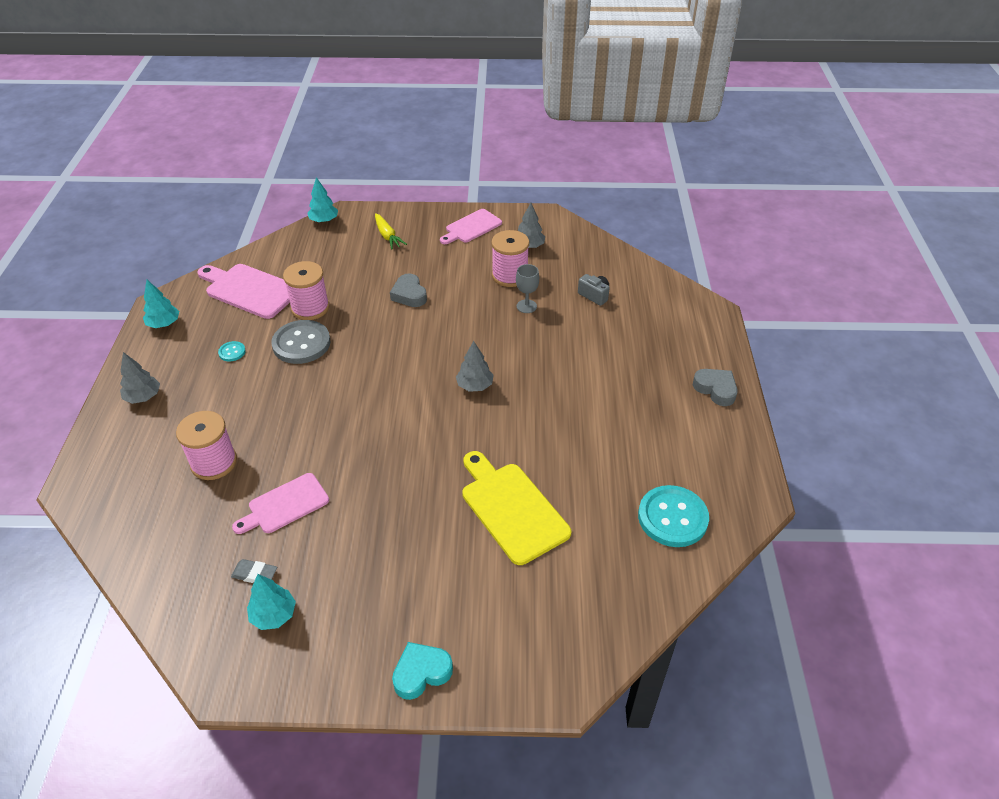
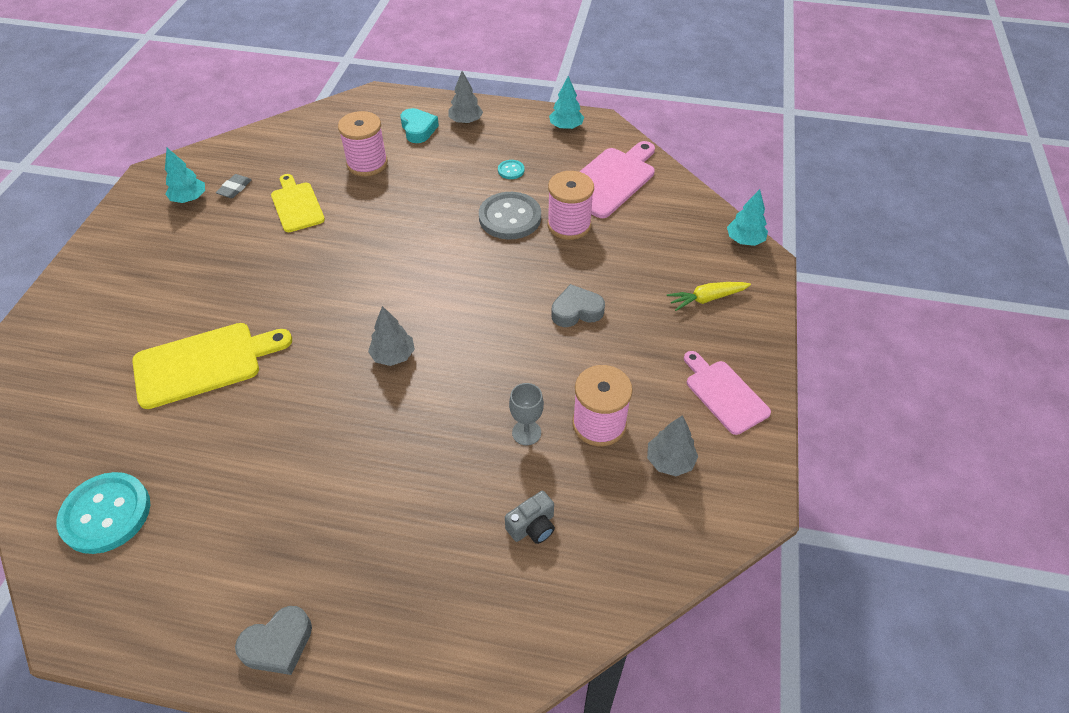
camera: 100 degrees right, 5 degrees up
(285, 505) = (297, 205): pink cutting board -> yellow cutting board
(421, 673) = (79, 279): turquoise heart -> turquoise heart (418, 129)

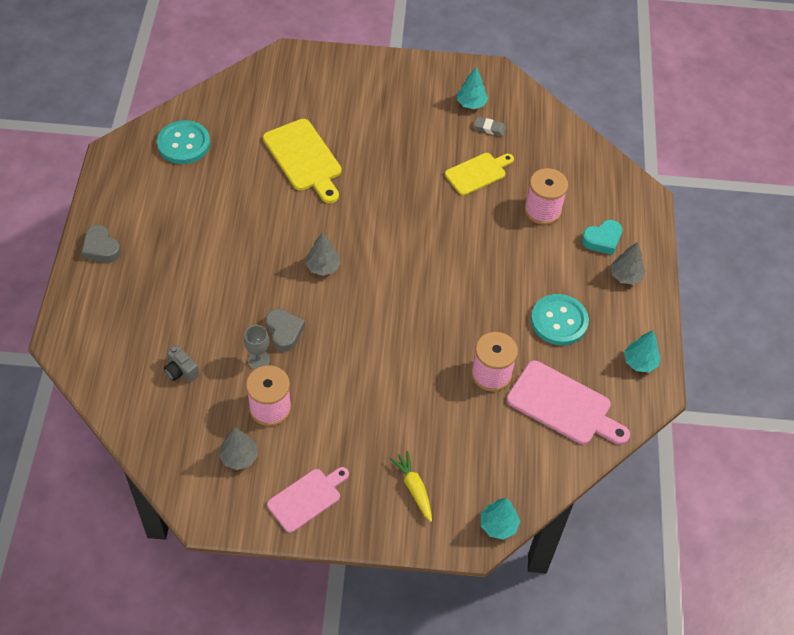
camera: 80 degrees right, 5 degrees up
(510, 217) = (492, 327): grey button -> none
(511, 170) = (559, 321): turquoise button -> turquoise button, size x2.21
(576, 311) = (385, 386): grey heart -> grey heart (284, 332)

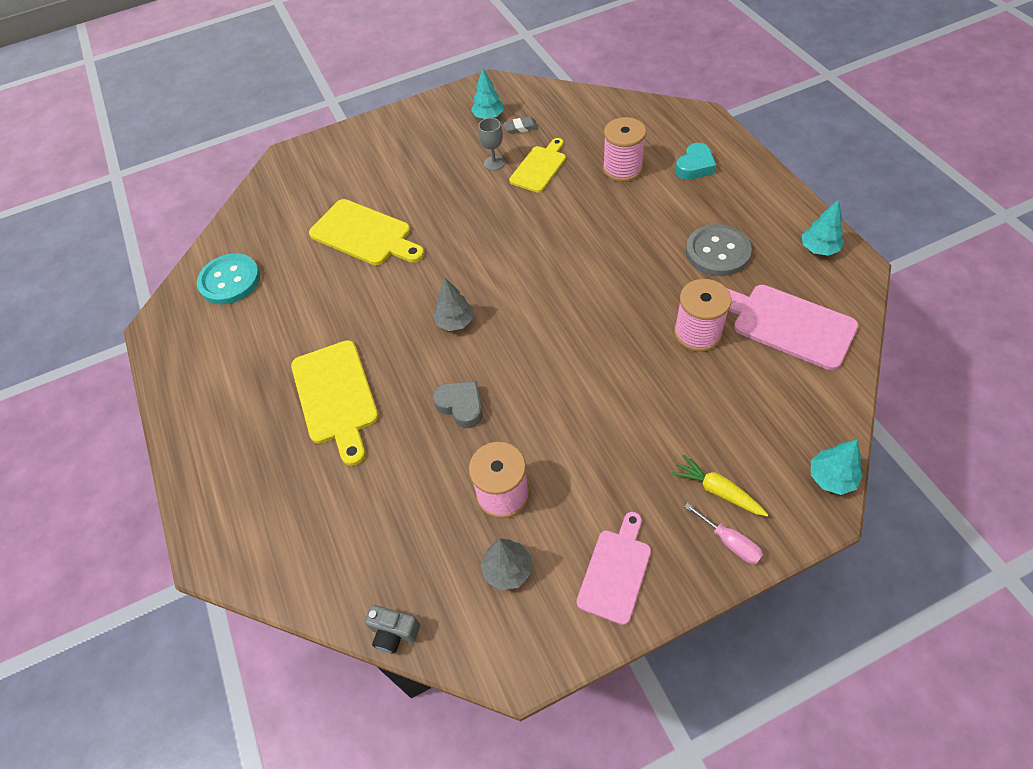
camera: 20 degrees left, 0 degrees up
(101, 248) = (200, 427): grey heart -> none
(181, 371) = (376, 510): grey camera -> grey camera (394, 632)
(204, 276) = (336, 396): none -> yellow cutting board
(259, 360) = (454, 450): grey goblet -> grey goblet (494, 163)
(395, 524) = (730, 542): none -> pink screwdriver
(559, 321) = (717, 252): turquoise button -> grey button
(563, 405) = (788, 324): pink cutting board -> pink cutting board turned 150 degrees counterclockwise
(625, 276) = (740, 185): grey tree -> none

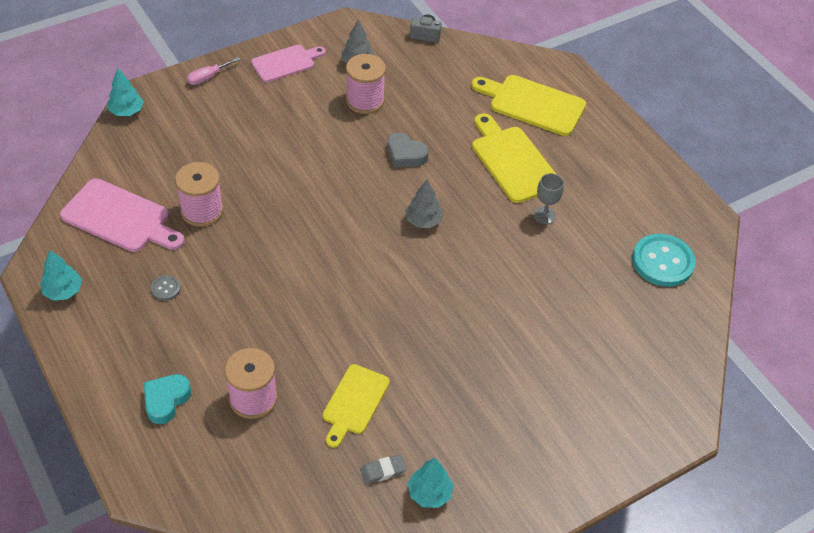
camera: 165 degrees right, 5 degrees down
(364, 234) = (541, 313): yellow cutting board -> yellow cutting board (533, 104)
(494, 163) = (411, 410): grey goblet -> grey goblet (544, 215)
(616, 571) = (286, 63): pink cutting board -> pink cutting board turned 135 degrees counterclockwise
(717, 252) = (166, 288): grey button -> grey button, size x0.45
(717, 491) = (210, 103): yellow carrot -> none
(730, 542) = (208, 77): pink screwdriver -> pink screwdriver turned 75 degrees counterclockwise

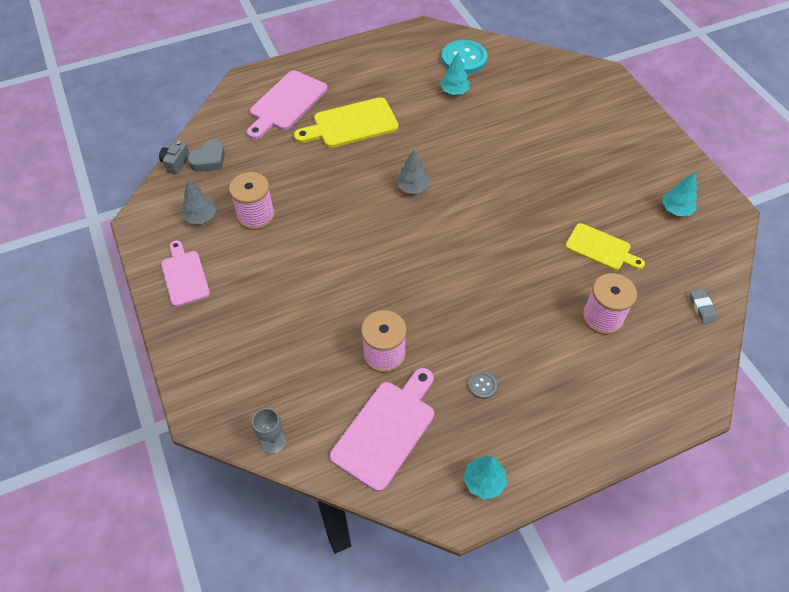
camera: 80 degrees left, 5 degrees up
(126, 111) = (225, 428): turquoise tree -> turquoise tree (454, 91)
(166, 400) = (610, 384): turquoise heart -> none
(208, 77) = (188, 347): pink screwdriver -> none
(383, 471) = (661, 235): grey eraser -> grey eraser (702, 308)
(405, 154) = (332, 192): grey heart -> grey heart (209, 160)
(533, 104) = (286, 103): yellow cutting board -> pink cutting board
(544, 215) = (413, 113): grey goblet -> grey goblet (273, 442)

